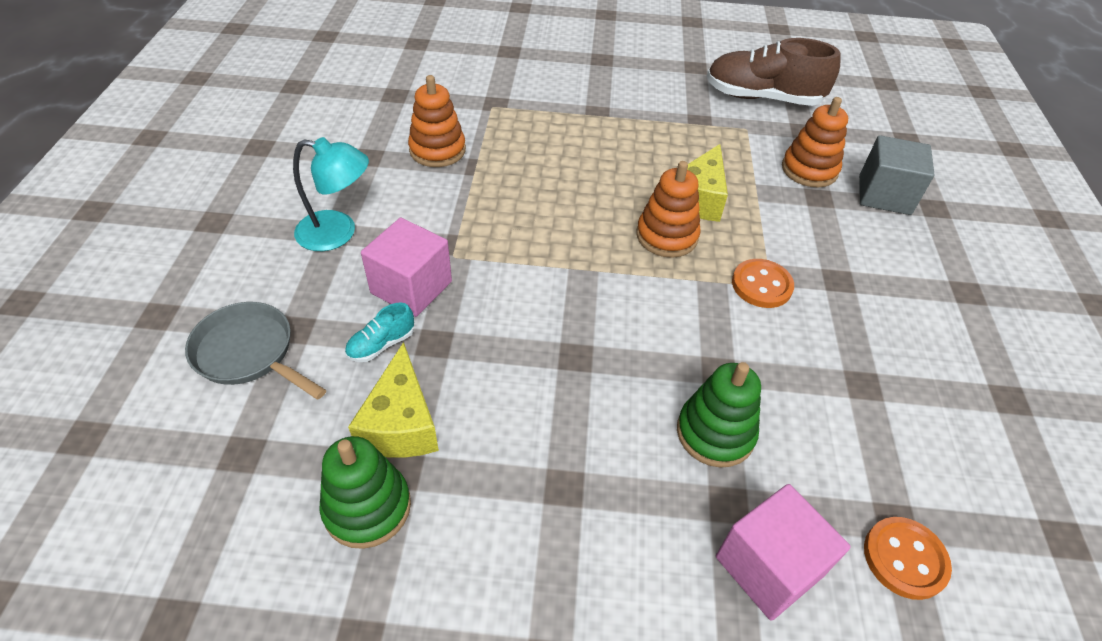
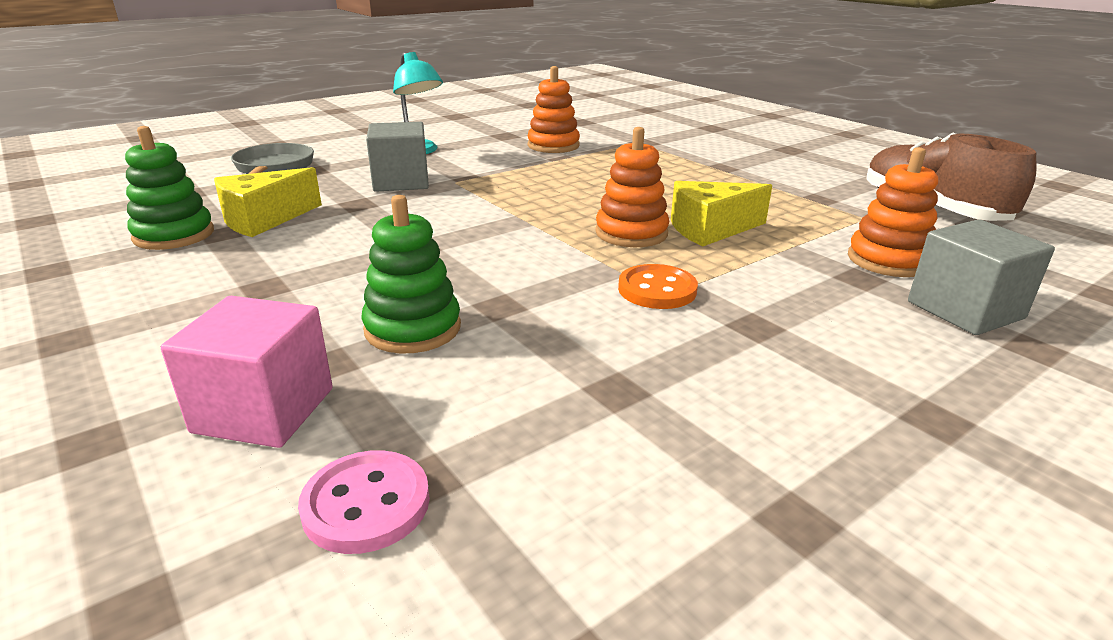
camera: 50 degrees right, 20 degrees down
(381, 344) = (332, 192): turquoise shoe -> none
(411, 287) = (401, 182): pink cube -> grey cube
(904, 559) = (366, 504): orange button -> pink button

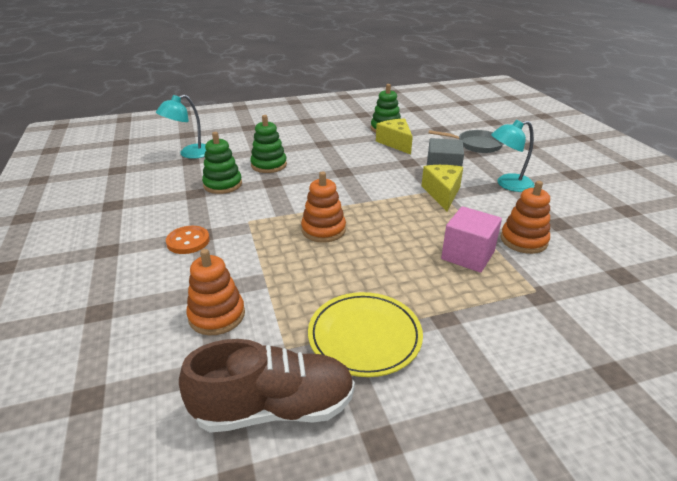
camera: 110 degrees right, 5 degrees up
(264, 410) = (242, 144): pink cube -> pink cube (467, 255)
(366, 504) = (190, 154): pink button -> turquoise lamp
(549, 363) = (223, 184): none -> green stacking toy
(657, 290) = (254, 219): orange button -> orange button (188, 241)
(710, 229) = (311, 260): yellow cheese -> yellow cheese (442, 193)
(794, 190) = (364, 336): none -> yellow plate
(965, 310) = (145, 310): grey cube -> none

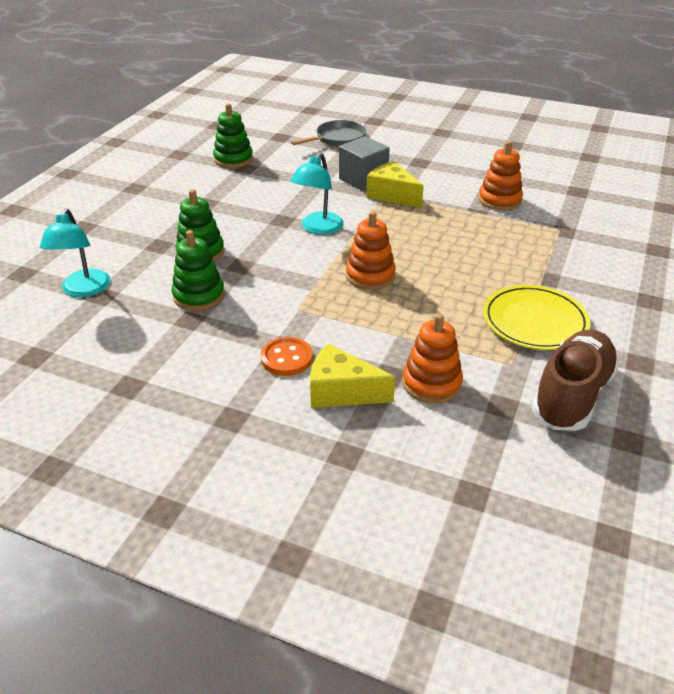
camera: 50 degrees left, 5 degrees up
(396, 143) = (271, 169): yellow cheese -> yellow cheese (341, 391)
(467, 255) = (490, 231): pink cube -> none
(508, 184) = (419, 163): turquoise lamp -> turquoise lamp (318, 228)

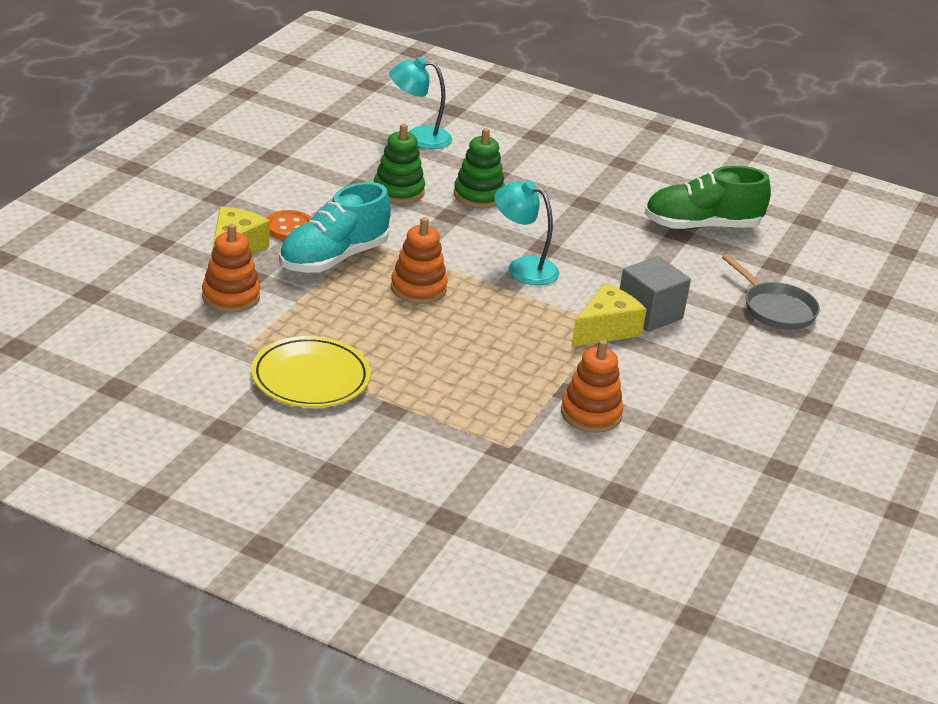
camera: 90 degrees right, 5 degrees down
(233, 159) = (701, 226): green stacking toy -> green shoe
(336, 325) = (333, 258): none -> turquoise shoe
(571, 395) = (187, 371): brown shoe -> none

